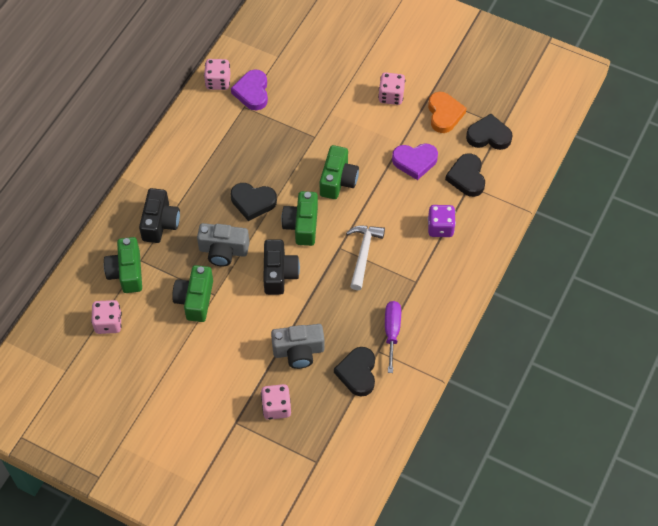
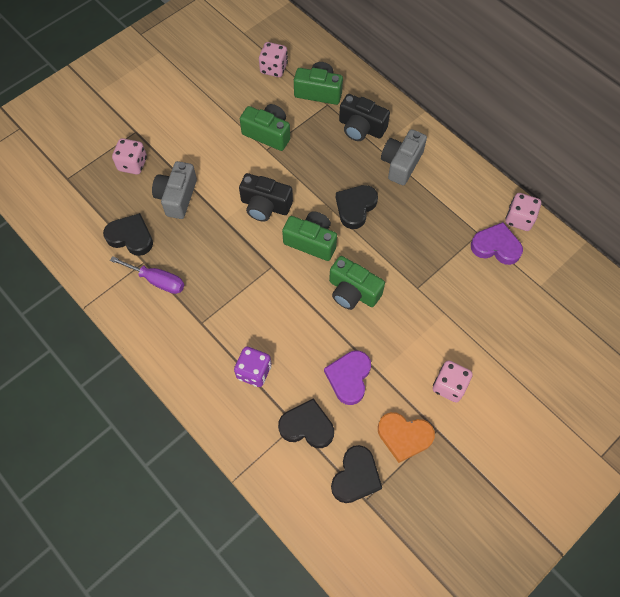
camera: 110 degrees right, 5 degrees up
(223, 251) = (310, 168): grey camera -> grey camera (401, 164)
(363, 254) = (255, 285): white hammer -> none

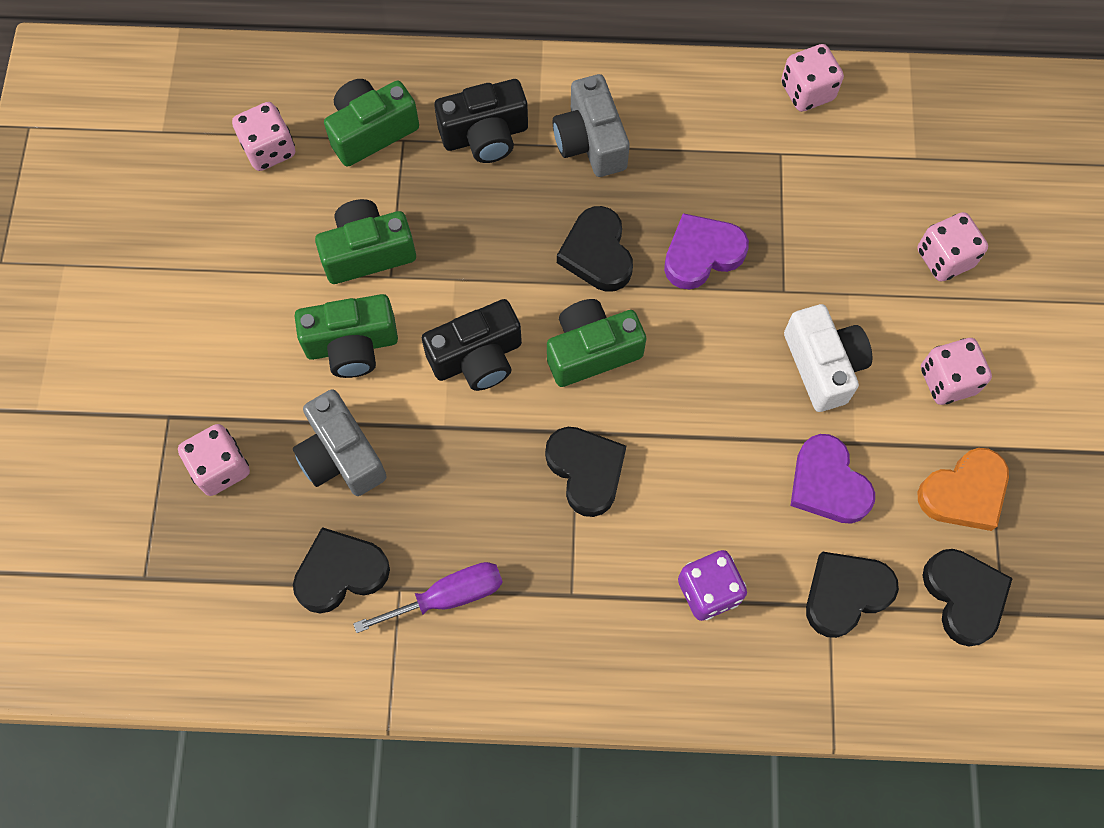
camera: 45 degrees left, 5 degrees up
(258, 283) = (586, 471): none -> black heart
(353, 292) = (714, 369): green camera -> green camera (352, 345)
(400, 331) = (823, 366): none -> white camera
(496, 246) = (817, 152): purple heart -> purple heart (702, 254)
(505, 336) = (944, 258): none -> pink dice

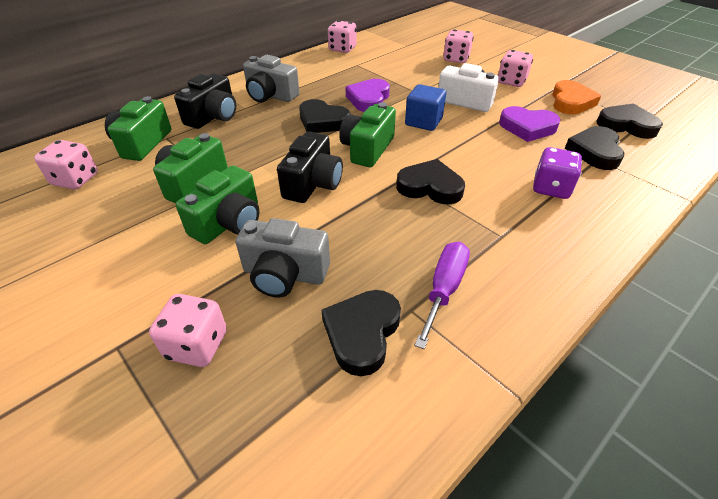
camera: 45 degrees left, 25 degrees down
(714, 359) = (423, 122): none -> blue cube

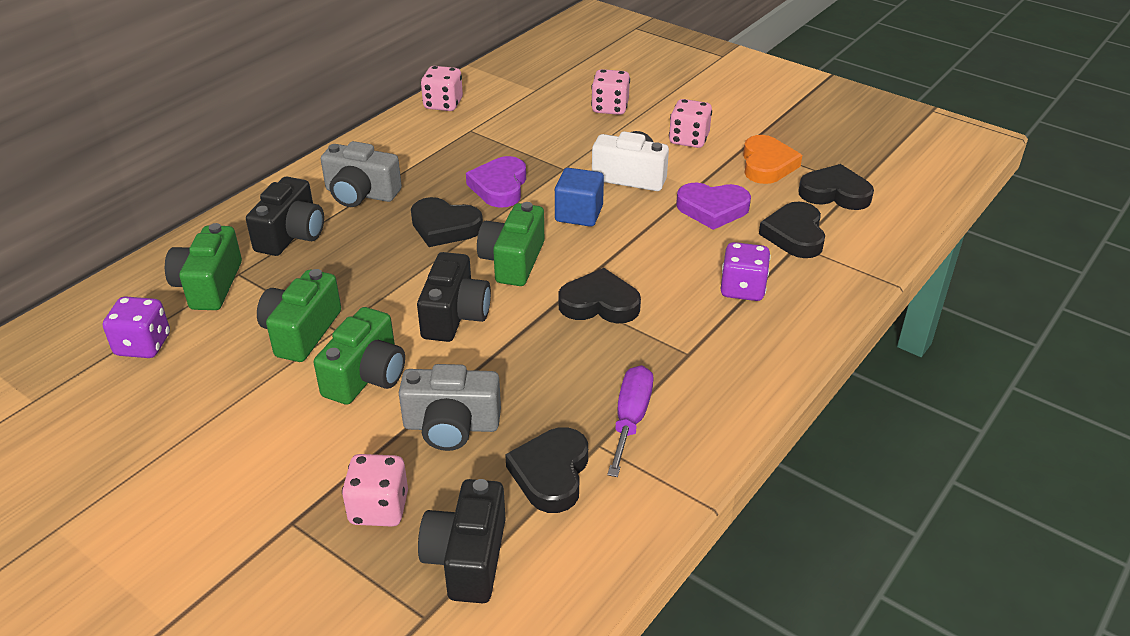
camera: 10 degrees left, 5 degrees down
(75, 180) = (143, 345): pink dice -> purple dice
(261, 414) = (467, 558): none -> black camera

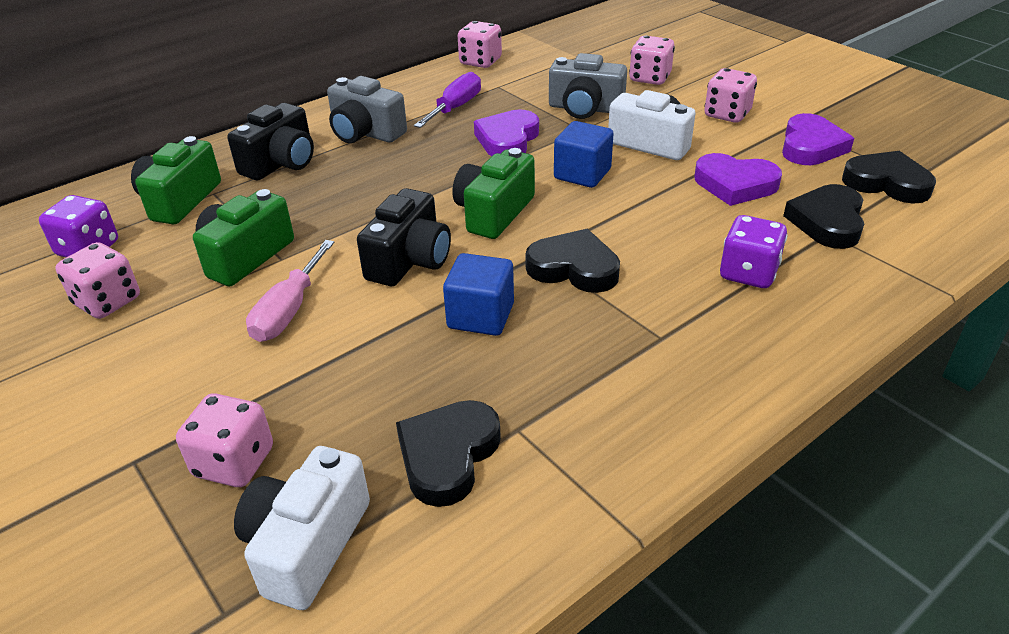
camera: 15 degrees right, 0 degrees up
(191, 392) = (108, 301): none -> pink dice
(366, 376) = (289, 310): green camera -> pink screwdriver
(444, 227) = (435, 172): black heart -> none
(451, 426) = (356, 379): grey camera -> grey camera (585, 108)
(467, 558) = (307, 544): black camera -> white camera
(535, 357) = (481, 316): none -> blue cube
(630, 419) = (567, 404): purple screwdriver -> purple screwdriver (455, 108)
(767, 165) = (811, 146): orange heart -> purple heart

